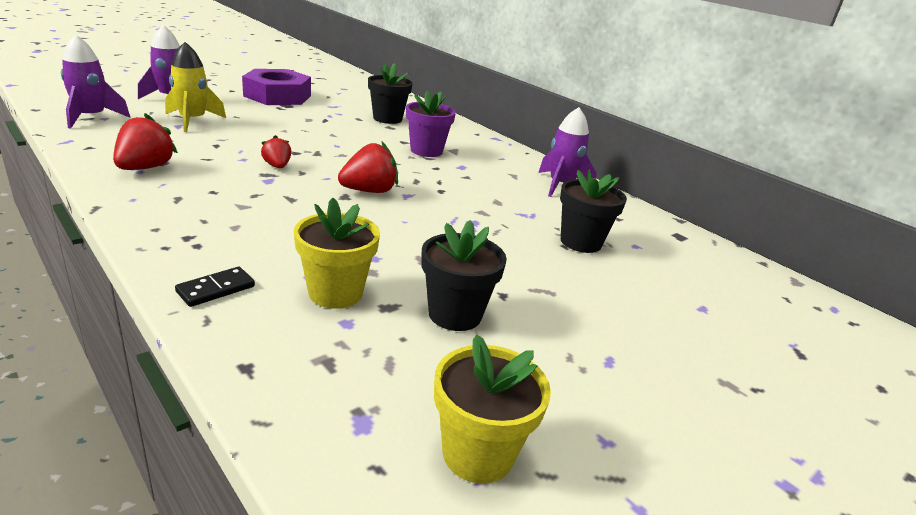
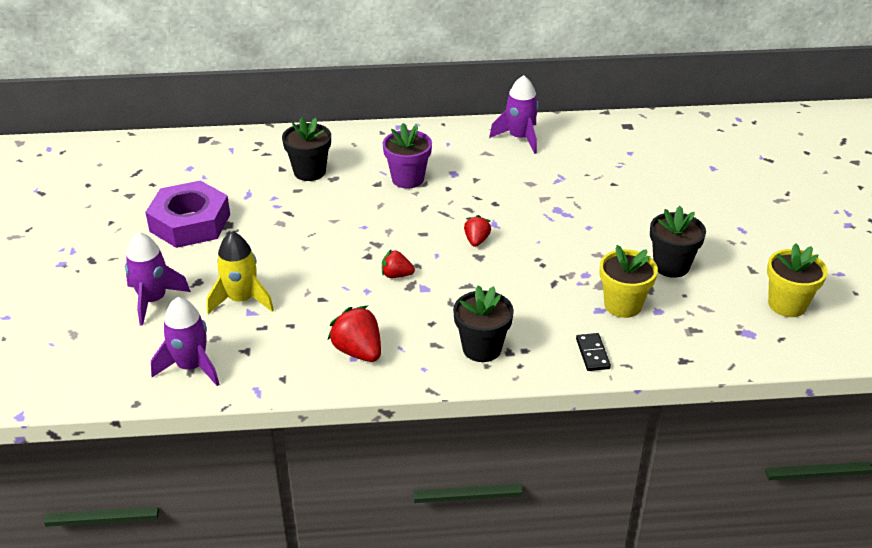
camera: 50 degrees left, 10 degrees up
(369, 191) = (476, 240): red strawberry -> red strawberry, size x0.61
(580, 242) = (613, 174): black flower pot -> black flower pot (482, 348)

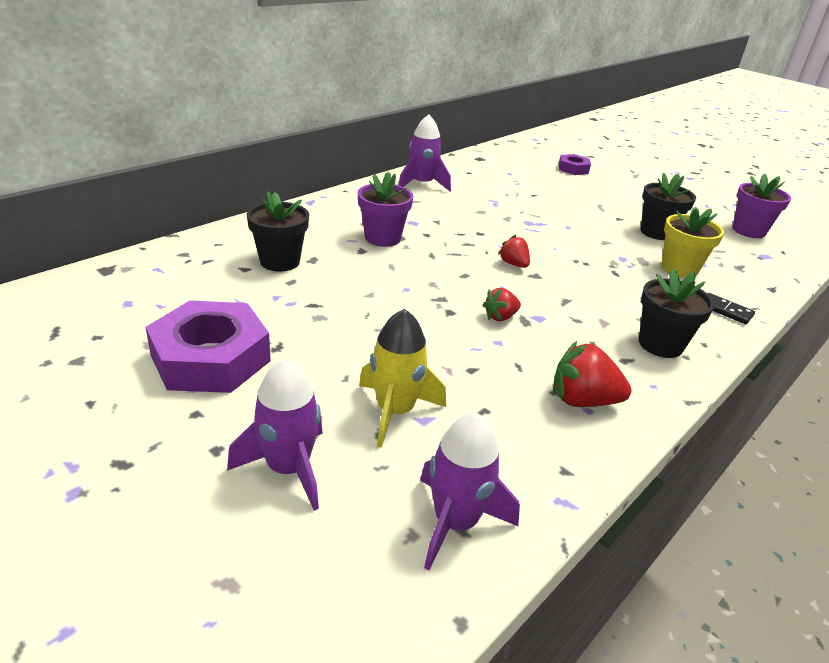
camera: 45 degrees left, 5 degrees down
(714, 169) = (573, 169): none -> purple nut
(787, 304) = (748, 231): yellow flower pot -> purple flower pot

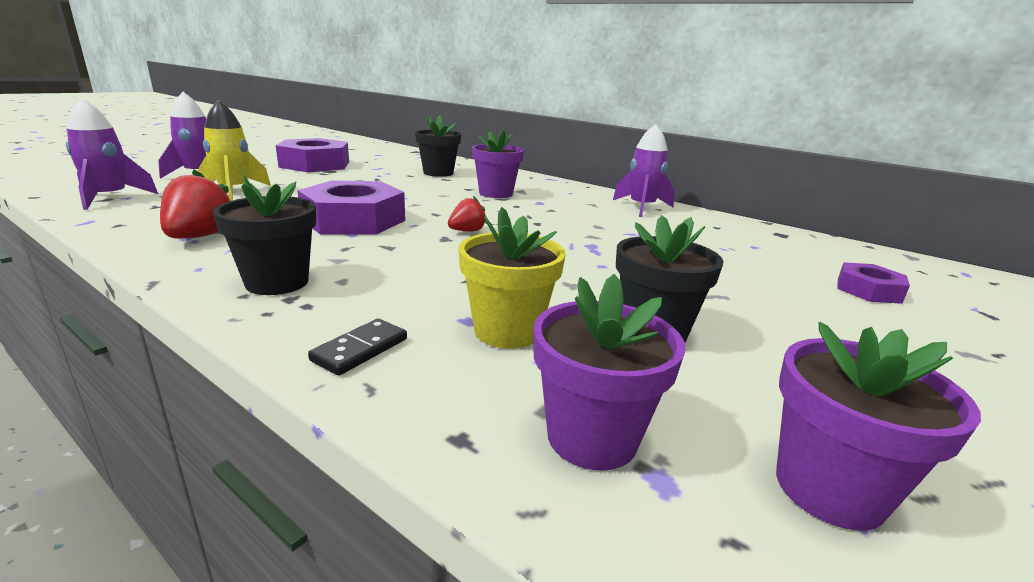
camera: 85 degrees right, 10 degrees down
(500, 317) = (354, 220): red strawberry -> purple nut
(751, 263) = (592, 437): none -> purple flower pot

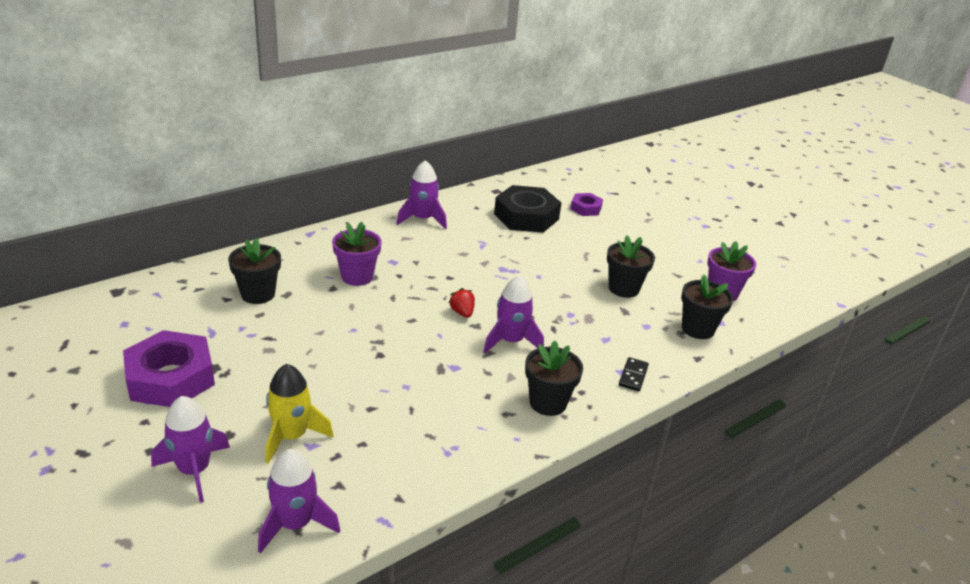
camera: 75 degrees left, 10 degrees up
(199, 237) = (447, 445): red strawberry -> none
(354, 220) = (420, 363): purple nut -> none
(360, 350) = (633, 376): black domino -> black domino turned 60 degrees clockwise
(420, 256) = (511, 341): none -> purple rocket
(507, 331) = (619, 329): yellow flower pot -> none
(592, 437) = (697, 329): purple flower pot -> black flower pot
(750, 252) = (526, 216): none -> black nut

